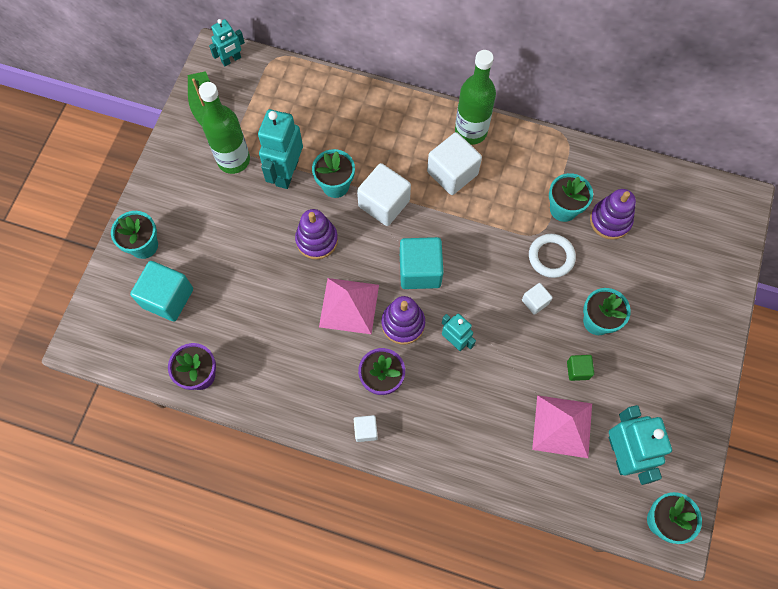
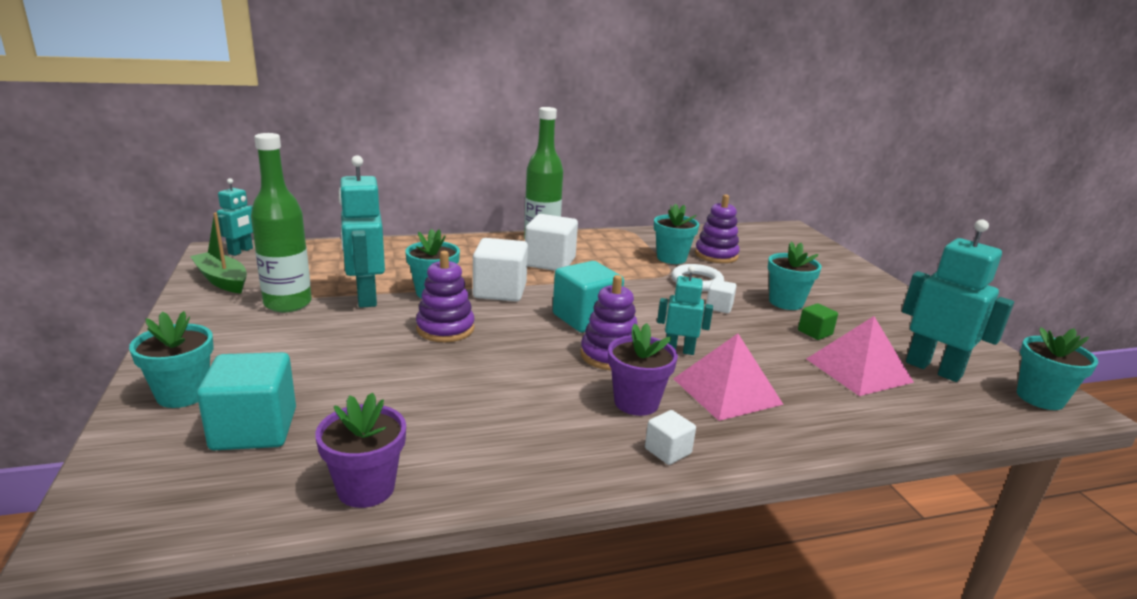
camera: 35 degrees left, 45 degrees down
(349, 305) = (532, 361): pink pyramid -> pink pyramid (727, 391)

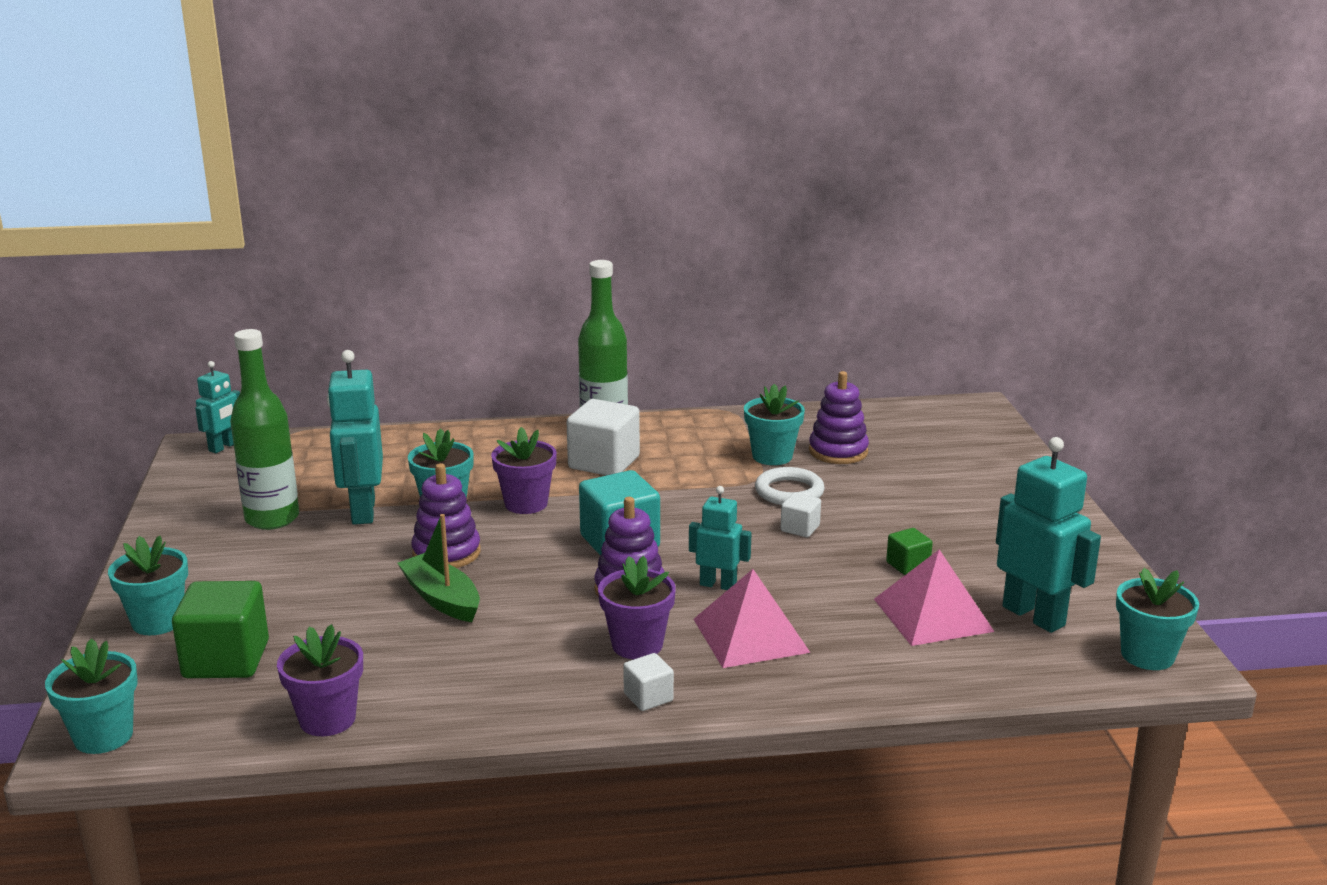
camera: 10 degrees right, 0 degrees up
(222, 280) = (200, 487): green boat -> green boat (441, 599)
(254, 429) = (226, 659): turquoise cube -> green cube
(500, 291) = (526, 504): white cube -> purple flower pot
(786, 302) = (895, 523): turquoise flower pot -> turquoise flower pot (103, 736)

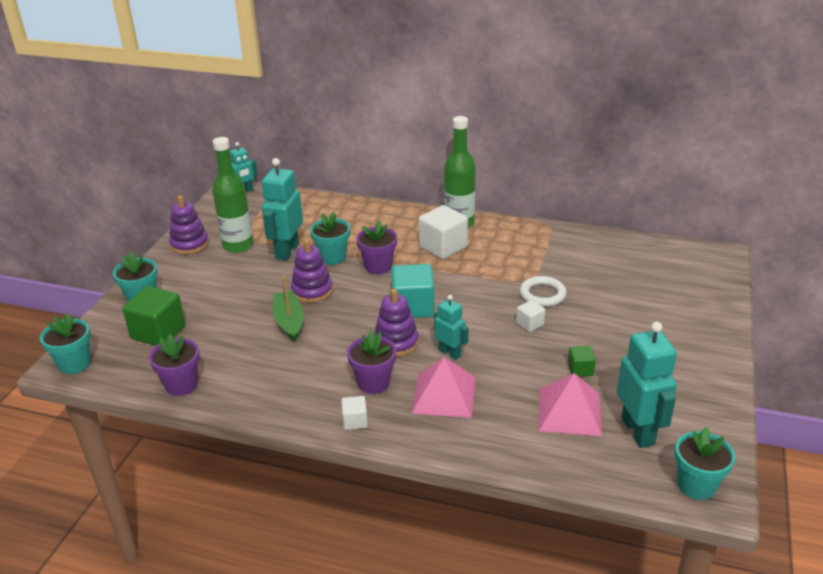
camera: 25 degrees right, 10 degrees up
(772, 456) = (550, 265): turquoise flower pot -> none
(838, 451) = (597, 270): purple stacking toy -> purple stacking toy (189, 244)

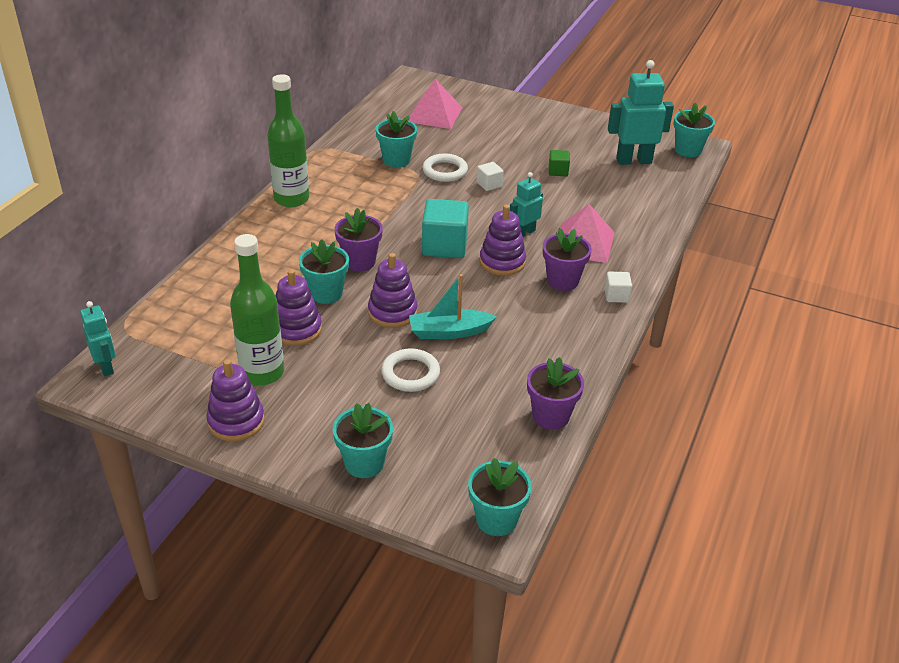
camera: 85 degrees left, 5 degrees up
(158, 332) = (445, 442): green cube -> none
(236, 308) = (410, 373): none -> white ring
(287, 251) = (296, 329): turquoise robot -> purple stacking toy
(289, 321) = (449, 332): green boat -> turquoise boat
(443, 247) = (337, 215): white cube -> none
(548, 265) = (396, 160): none -> turquoise flower pot
(569, 412) = (610, 185): pink pyramid -> pink pyramid (434, 114)

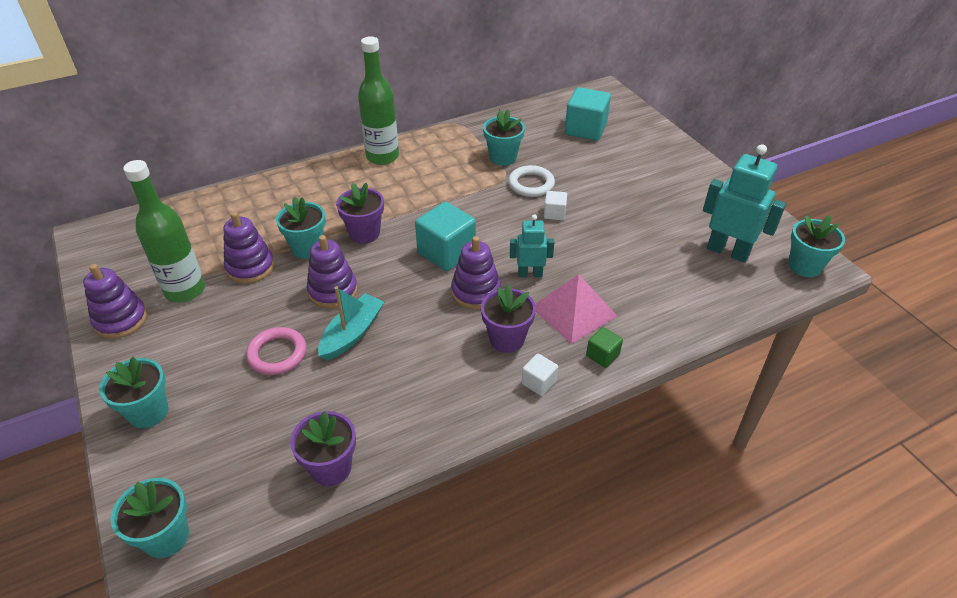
camera: 40 degrees right, 5 degrees up
(106, 367) = (108, 230): turquoise robot -> none
(410, 373) = (277, 354): white ring -> pink ring
(434, 114) = (585, 129): pink pyramid -> turquoise cube
(449, 332) = (352, 333): turquoise boat -> turquoise boat turned 90 degrees clockwise
(558, 171) = (635, 229): green cube -> green cube (602, 355)

